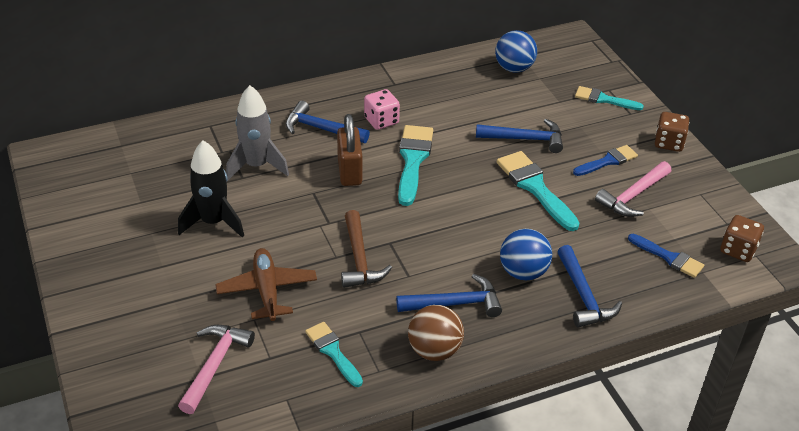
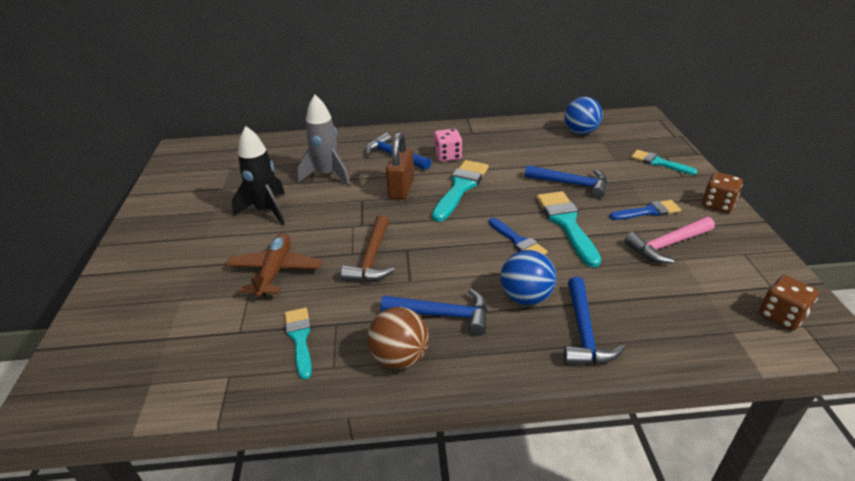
camera: 20 degrees right, 5 degrees down
(215, 365) = (187, 328): pink hammer -> none
(669, 257) = (694, 310): blue brush -> blue brush (518, 241)

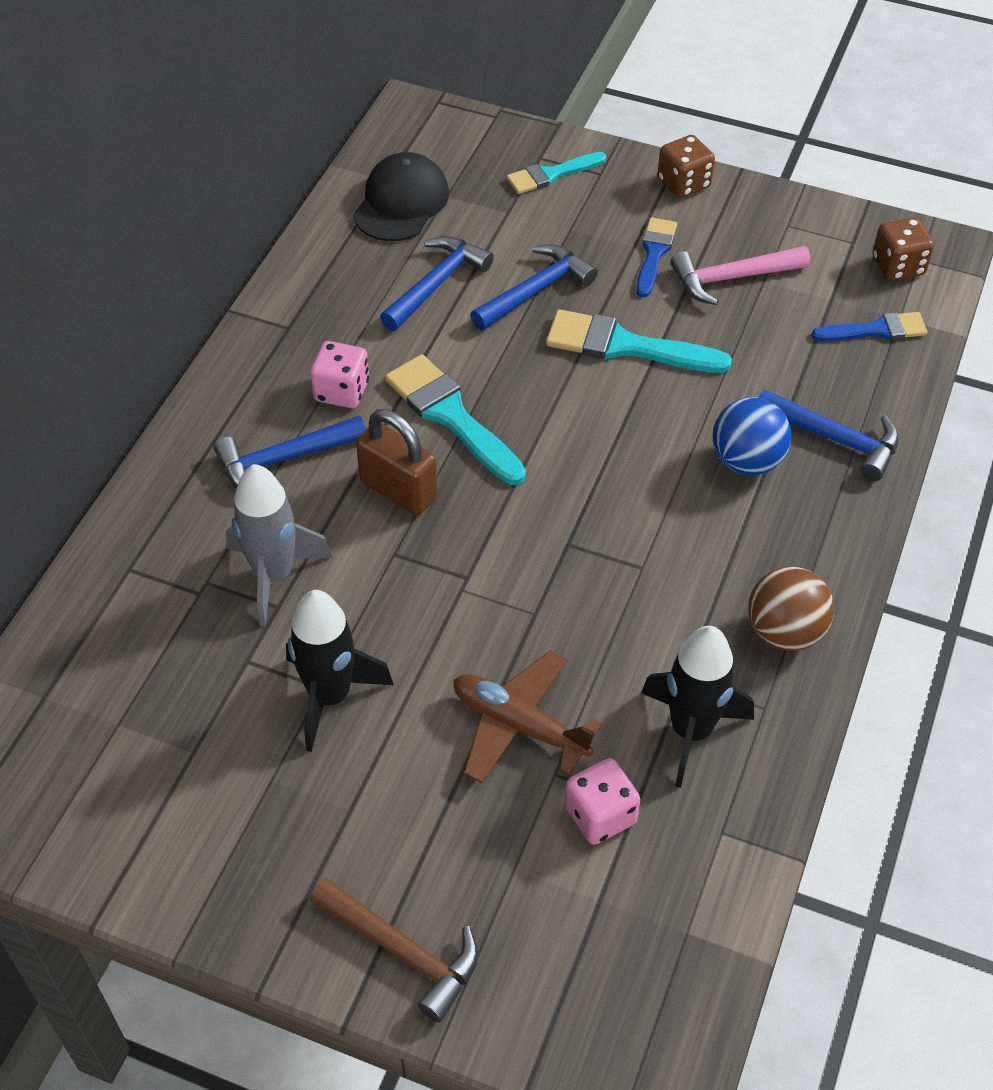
camera: 65 degrees left, 15 degrees up
(225, 320) = (600, 815): none -> pink dice
(300, 338) = (691, 731): turquoise brush -> black rocket
(372, 259) = (564, 593): brown hammer -> brown hammer (403, 951)
(443, 315) = (731, 558): blue hammer -> blue hammer (436, 284)
(518, 241) = (630, 414): blue brush -> blue brush (876, 330)
(580, 132) = (401, 203): blue ball -> black cap
(667, 245) = (731, 278): pink hammer -> pink hammer turned 75 degrees clockwise

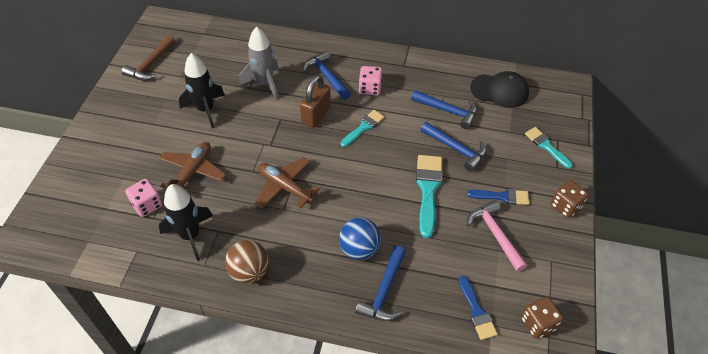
camera: 80 degrees right, 0 degrees up
(403, 951) = (90, 148): brown hammer -> brown hammer (151, 64)
(451, 416) = (363, 127): turquoise brush -> turquoise brush, size x0.63
(587, 561) = (285, 187): none -> brown plane

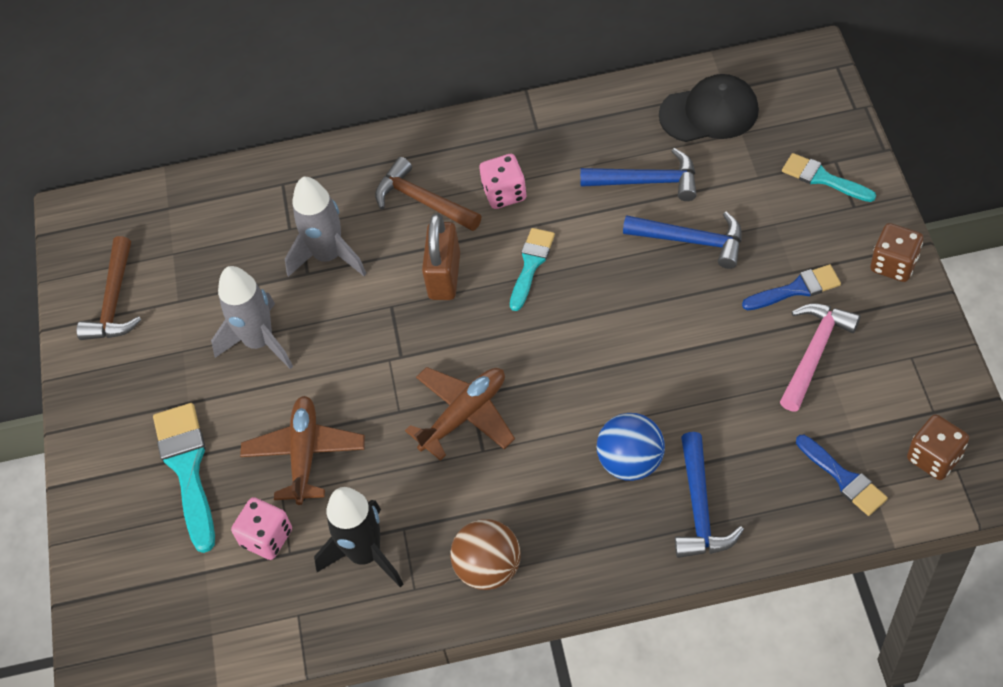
camera: 15 degrees left, 5 degrees up
(205, 110) = (259, 342): black rocket -> grey rocket
(285, 187) = (464, 415): brown plane -> brown plane turned 120 degrees clockwise
(326, 76) = (422, 201): blue hammer -> brown hammer
(428, 190) = (683, 325): turquoise brush -> turquoise brush (187, 469)
(495, 234) = (814, 352): pink hammer -> pink hammer turned 75 degrees clockwise

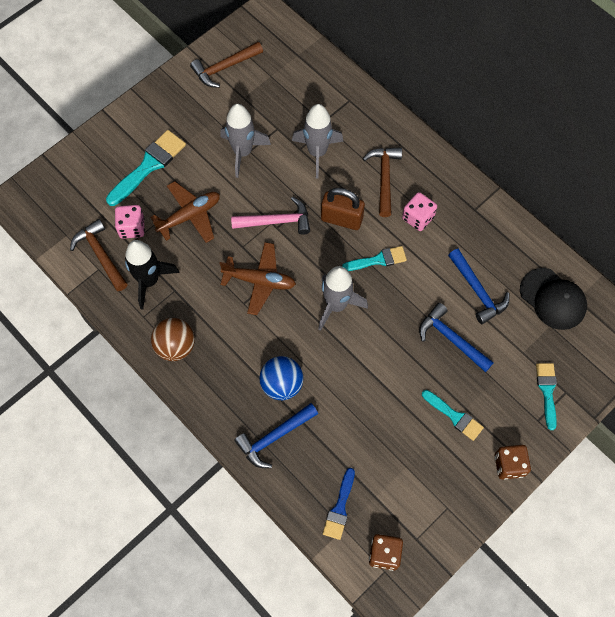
camera: 50 degrees right, 10 degrees up
(278, 600) = (100, 255): none -> brown hammer
(444, 276) = (341, 219): brown padlock -> brown padlock turned 45 degrees clockwise
(561, 342) = (336, 305): none -> grey rocket
(692, 241) = (451, 339): blue hammer -> blue hammer turned 150 degrees clockwise
(796, 289) = (454, 416): blue brush -> turquoise brush
(814, 352) = (416, 449): pink hammer -> pink hammer (276, 221)

